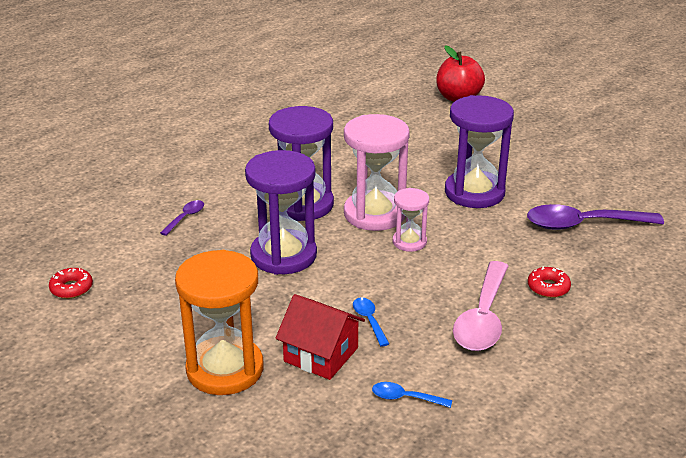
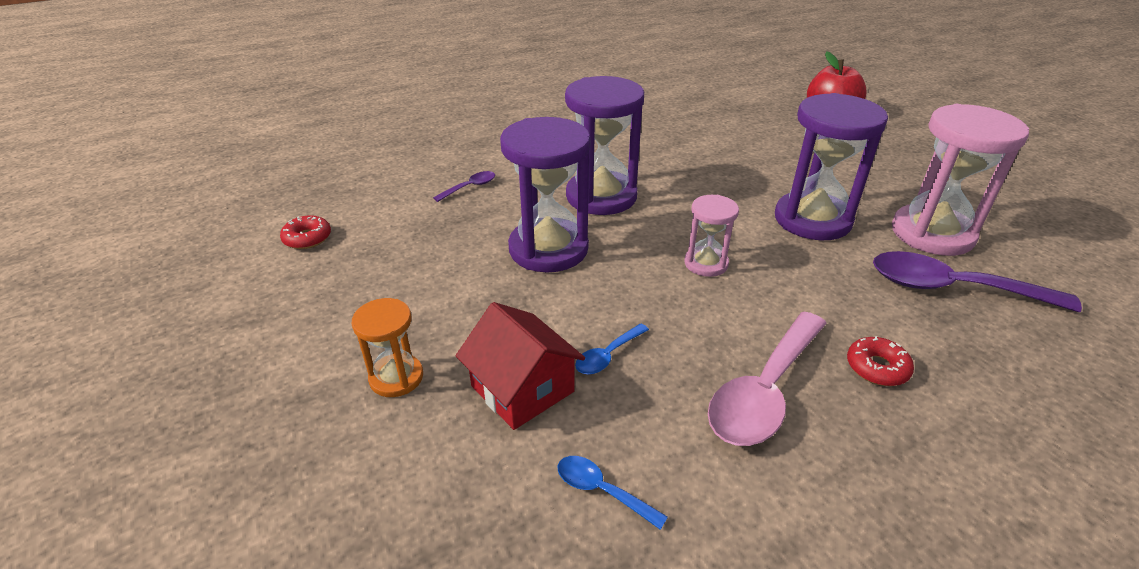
camera: 20 degrees right, 5 degrees up
(225, 369) = (396, 377): orange hourglass -> orange hourglass, size x0.53
(369, 320) = (608, 356): blue spoon -> blue spoon turned 135 degrees counterclockwise
(374, 214) = (678, 222): pink hourglass -> pink hourglass (932, 234)

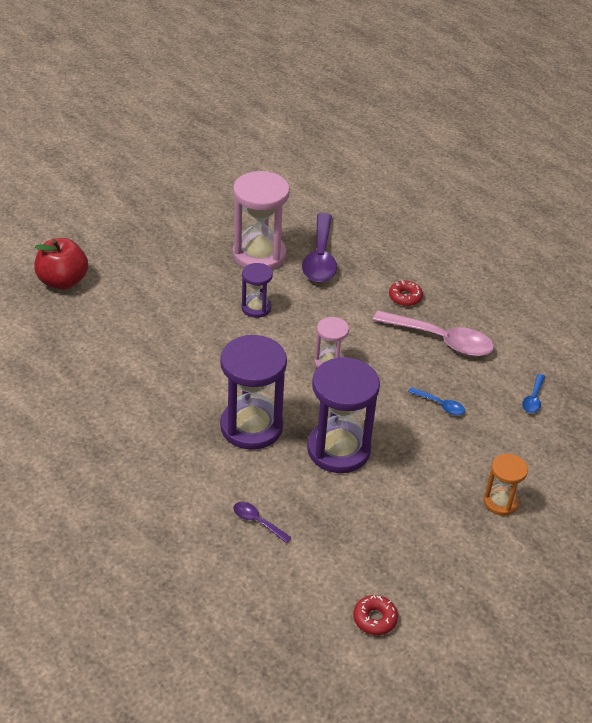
camera: 105 degrees left, 5 degrees up
(522, 389) = (483, 440): red house -> none
(812, 220) = (256, 308): purple hourglass -> purple hourglass, size x0.53

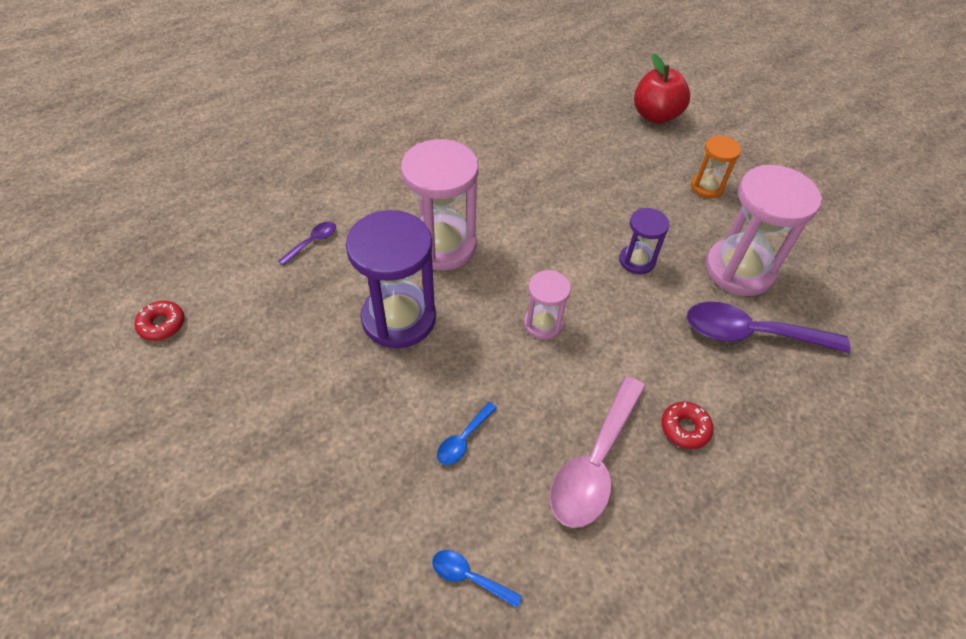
camera: 95 degrees right, 10 degrees up
(251, 427) = (442, 245): purple hourglass -> pink hourglass
(500, 502) = (281, 484): orange hourglass -> orange hourglass (707, 187)

